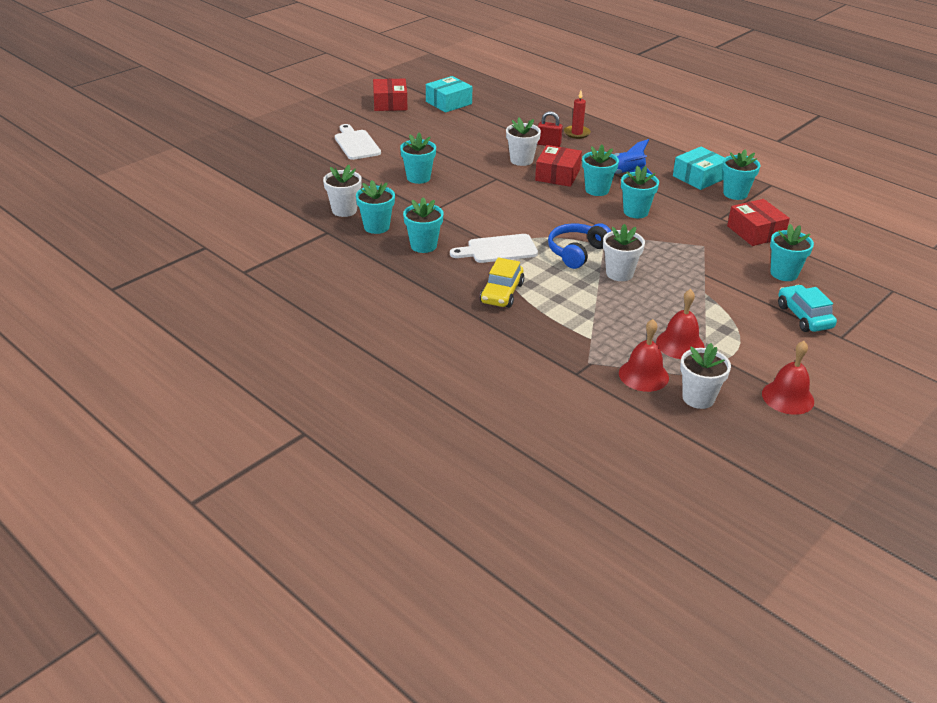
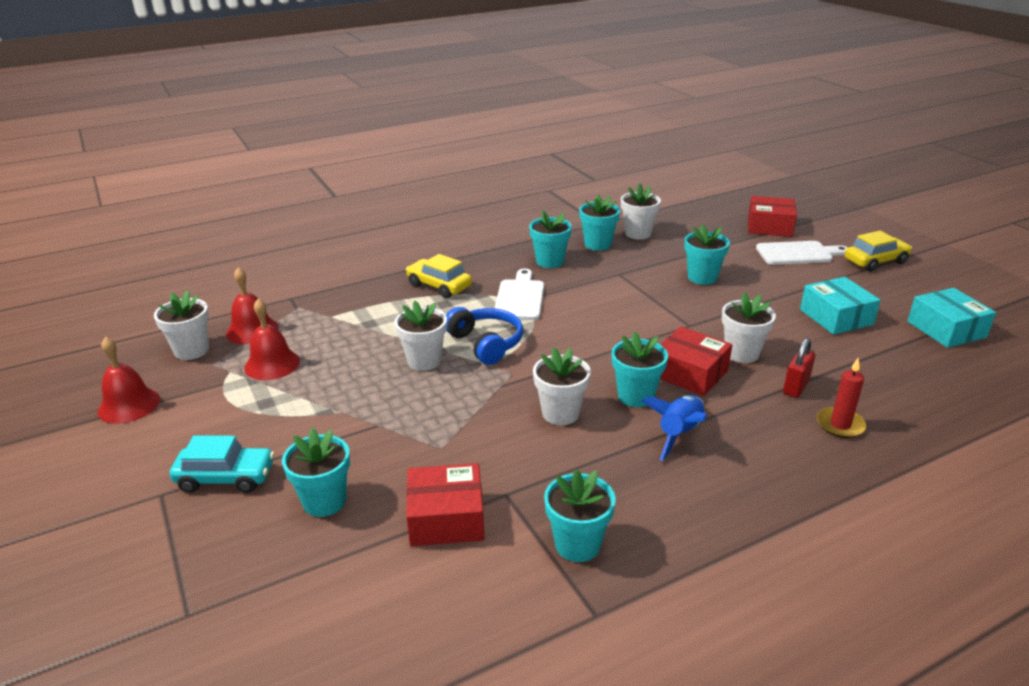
camera: 110 degrees right, 5 degrees down
(358, 118) = (875, 261): none -> yellow car
(390, 103) = (931, 286): red box -> red box (769, 226)
(635, 212) = (560, 413): turquoise flower pot -> white flower pot
(699, 177) = (651, 519): turquoise box -> turquoise box (836, 317)

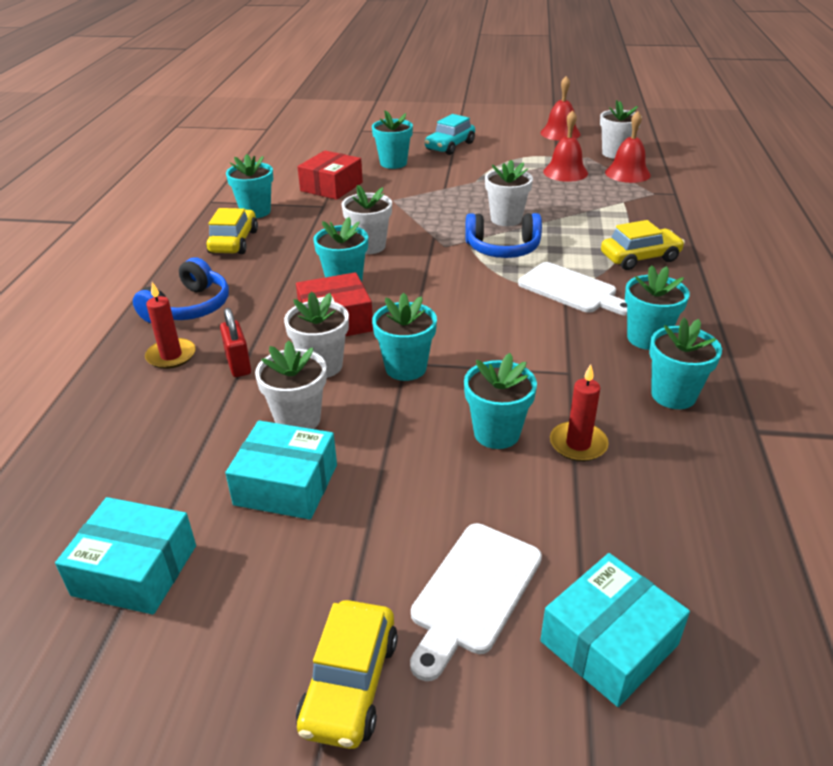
camera: 125 degrees right, 5 degrees up
(638, 233) = (688, 450): white flower pot -> white flower pot (298, 420)
(659, 512) = (234, 242): none -> yellow car
(675, 257) = (578, 444): none -> red candle
(679, 434) = (279, 280): blue rocket -> none
(694, 323) = (405, 368): none -> turquoise flower pot
(769, 226) = (609, 642): red box -> turquoise box
(786, 460) = (189, 307): none -> blue headphones

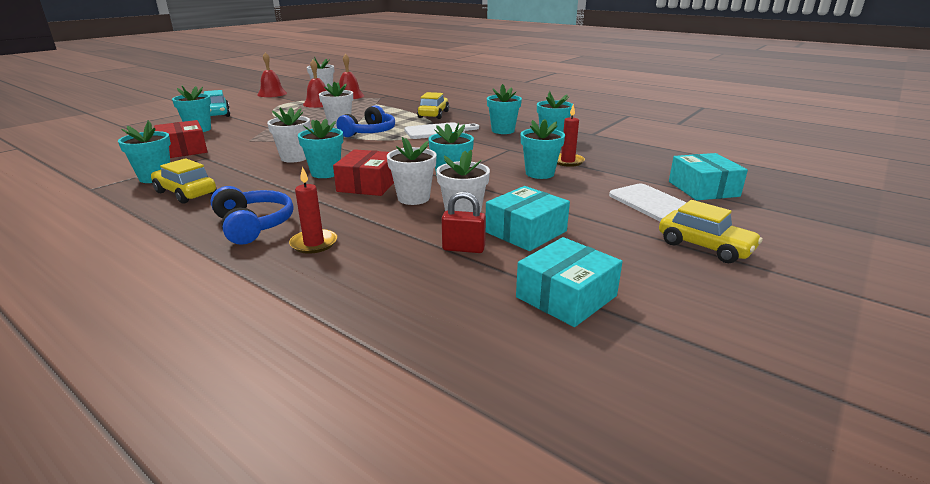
camera: 60 degrees left, 10 degrees down
(238, 365) = (369, 222): red padlock -> red padlock (463, 248)

